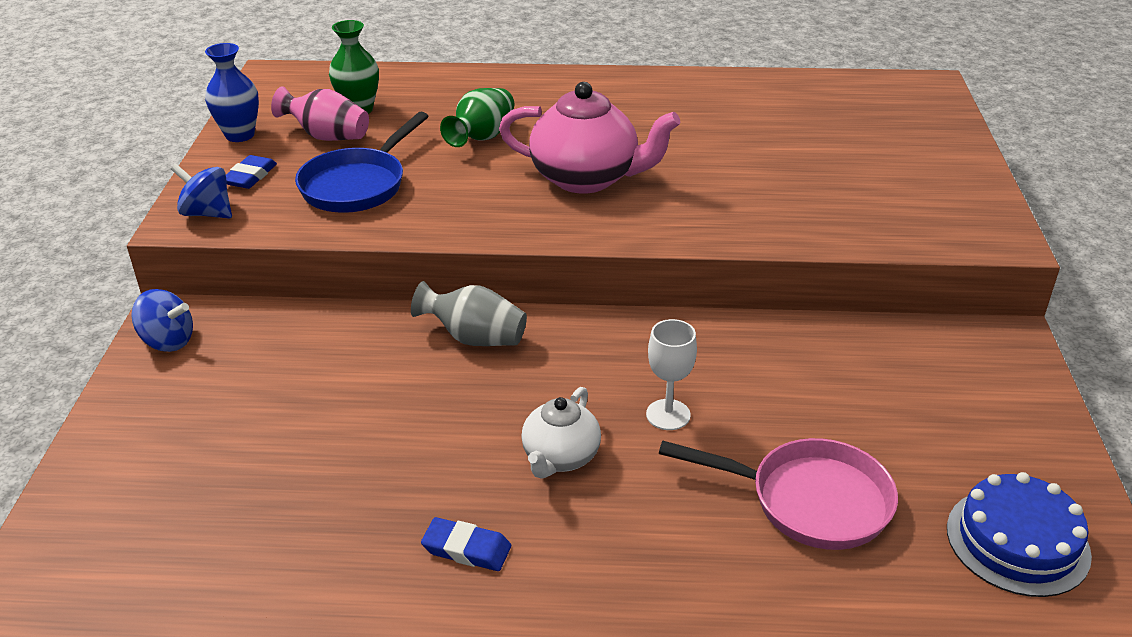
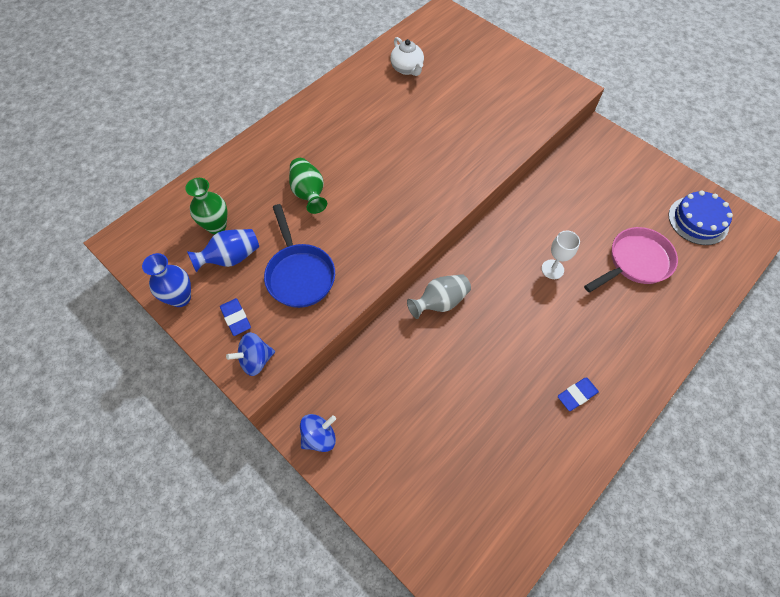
camera: 50 degrees left, 25 degrees up
(327, 136) = (231, 258): pink vase -> blue vase
(560, 457) = (548, 324): white teapot -> white teapot (407, 69)
(586, 178) = (392, 180): pink teapot -> none

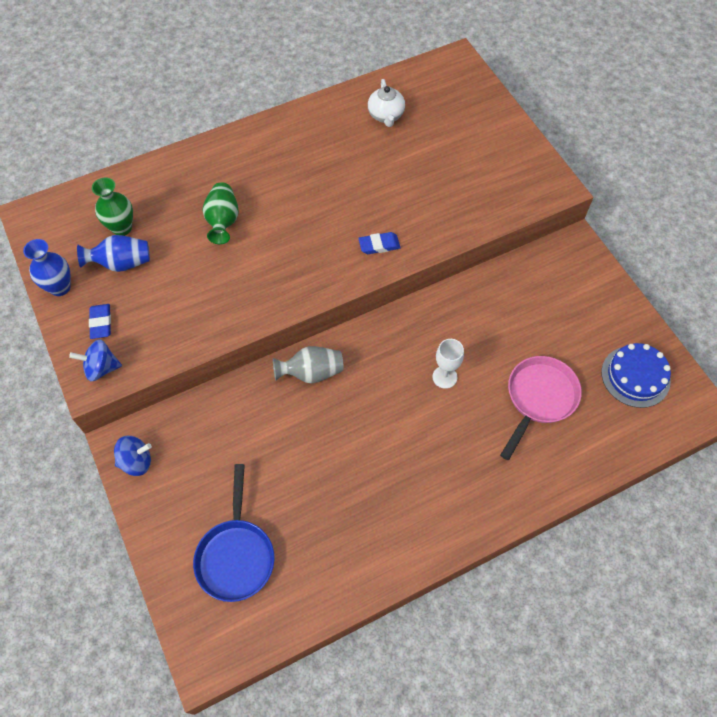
camera: 20 degrees right, 0 degrees up
(299, 274) = (177, 299): blue pan -> blue pan (236, 555)
(576, 395) = (403, 511): blue eraser -> blue eraser (379, 245)
(635, 262) = (539, 398): pink pan -> pink pan turned 45 degrees counterclockwise

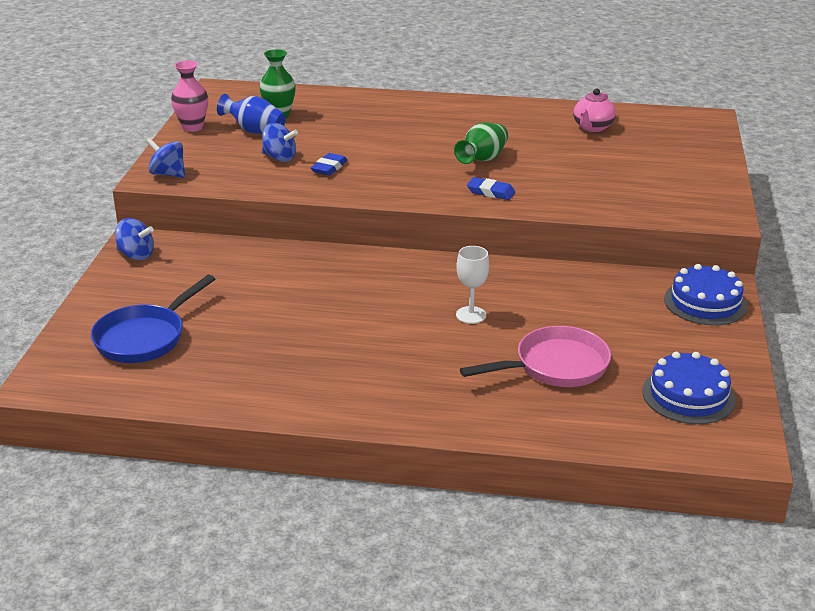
camera: 35 degrees right, 30 degrees down
(60, 287) = (192, 127): blue vase -> pink vase
(101, 323) = (198, 153): blue eraser -> blue eraser (329, 167)
(177, 290) = (279, 158): none -> blue spinning top
(223, 221) = (366, 137): green vase -> green vase (482, 159)
(311, 373) = (345, 265): grey vase -> none
(386, 115) = (592, 127): white teapot -> pink teapot
(578, 269) = (705, 302): none -> blue cake

